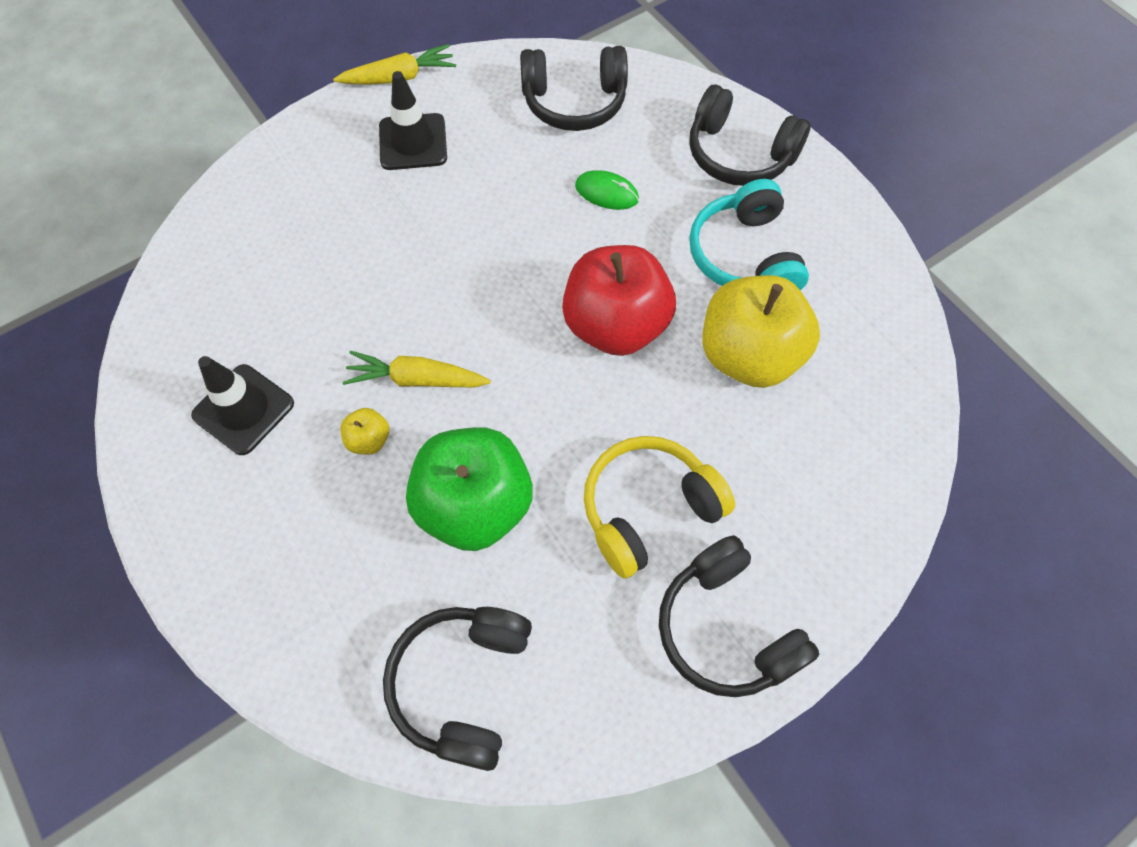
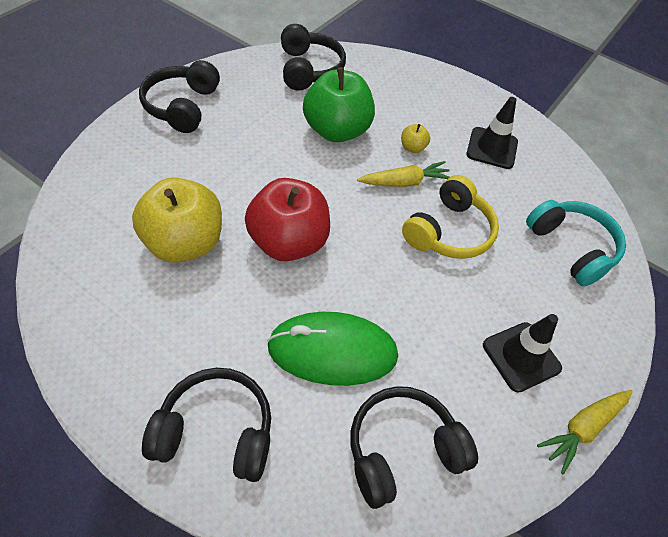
camera: 155 degrees right, 10 degrees down
(606, 192) = (332, 351): green mouse -> green mouse, size x2.12
(648, 509) = (236, 146): yellow headphones -> yellow headphones (449, 231)
(726, 628) = (182, 106): black headphones -> black headphones turned 120 degrees counterclockwise
(744, 256) = (197, 321): turquoise headphones -> turquoise headphones (571, 247)

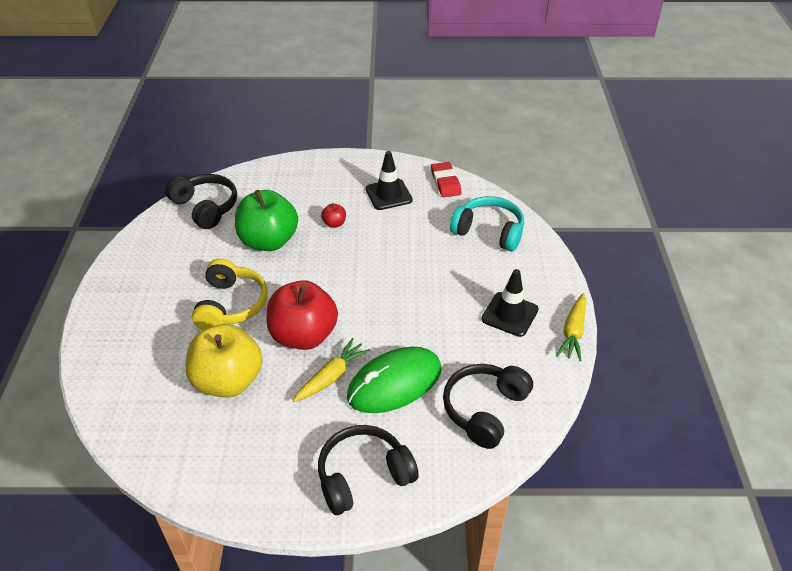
camera: 30 degrees left, 10 degrees down
(182, 106) = (128, 289): black headphones -> none
(405, 182) = (349, 250): yellow carrot -> yellow carrot (332, 376)
(412, 148) = (334, 224): yellow apple -> red apple
(449, 231) = (406, 266): yellow headphones -> yellow headphones (231, 305)
(564, 168) = (445, 182): none -> red eraser

